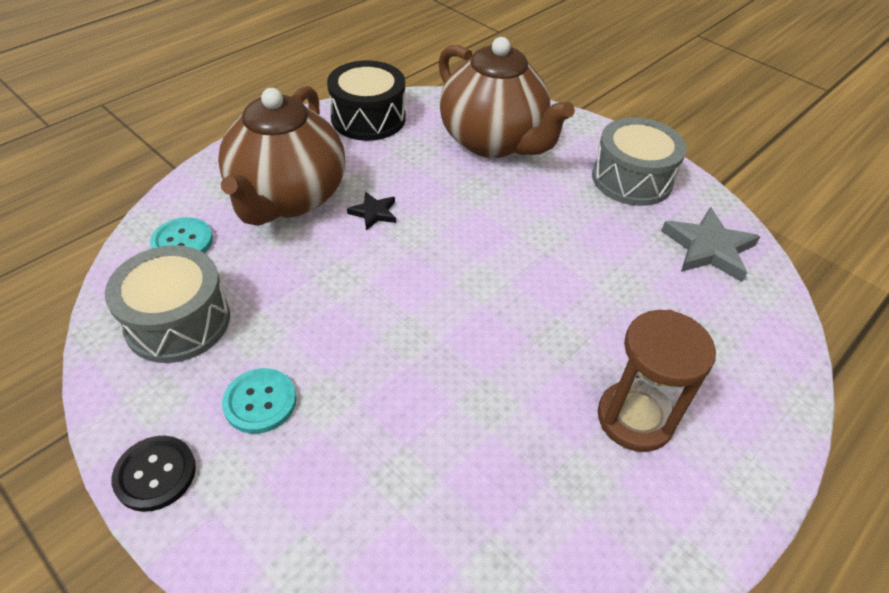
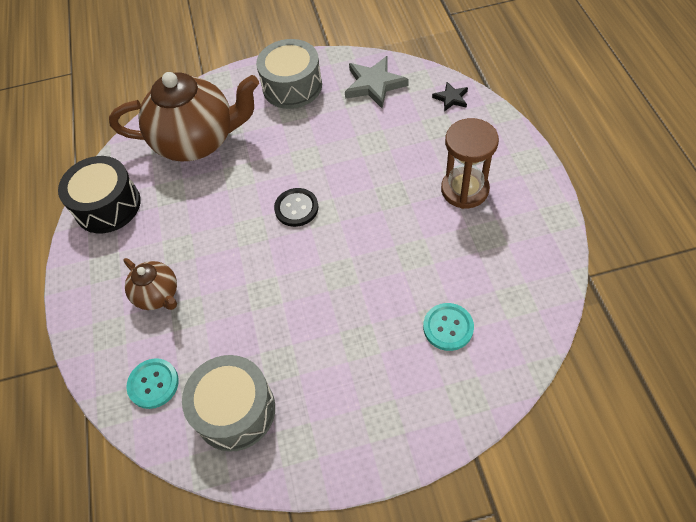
camera: 50 degrees left, 10 degrees up
(155, 474) = (358, 460): black button -> black button (296, 208)
(260, 402) = (338, 379): turquoise button -> turquoise button (448, 327)
(288, 198) = (158, 295): brown teapot -> brown teapot, size x0.49
(374, 213) = (215, 246): black star -> black star (451, 98)

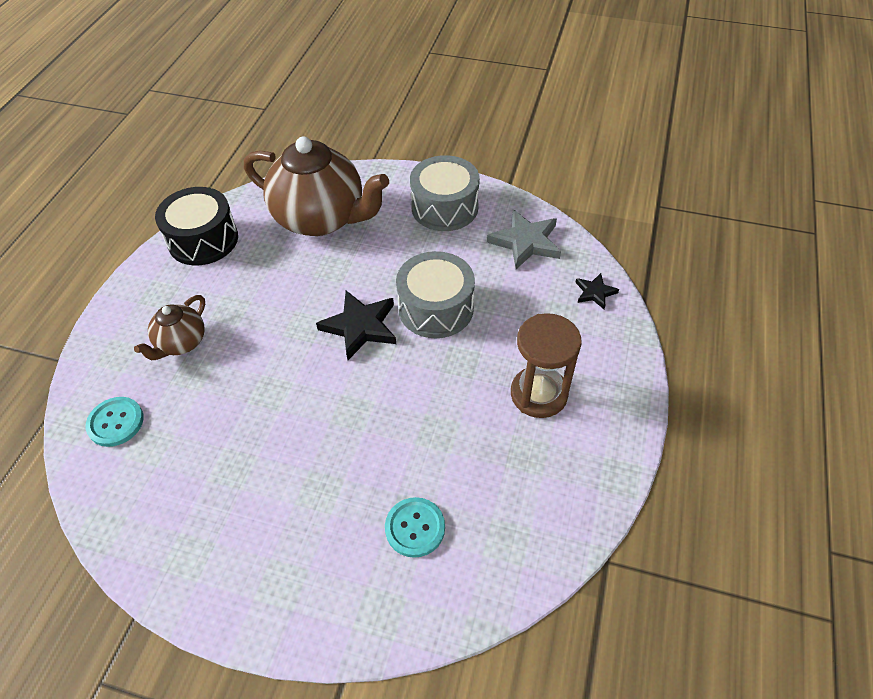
camera: 25 degrees right, 5 degrees down
(158, 295) = (181, 343): brown teapot -> brown teapot turned 45 degrees clockwise
(235, 410) = (161, 489): grey drum -> grey drum (436, 308)
(296, 208) = (360, 326): black button -> black star

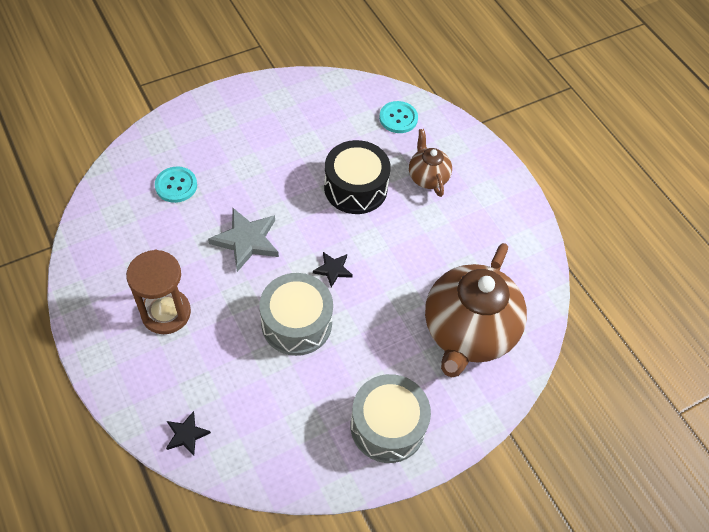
camera: 130 degrees right, 5 degrees up
(203, 240) = (520, 247): black drum -> black drum (355, 188)
(321, 218) = (468, 332): brown teapot -> brown teapot turned 45 degrees counterclockwise
(360, 326) = (333, 270): black star -> black star, size x0.55
(525, 242) = (285, 444): grey star -> grey star (246, 241)

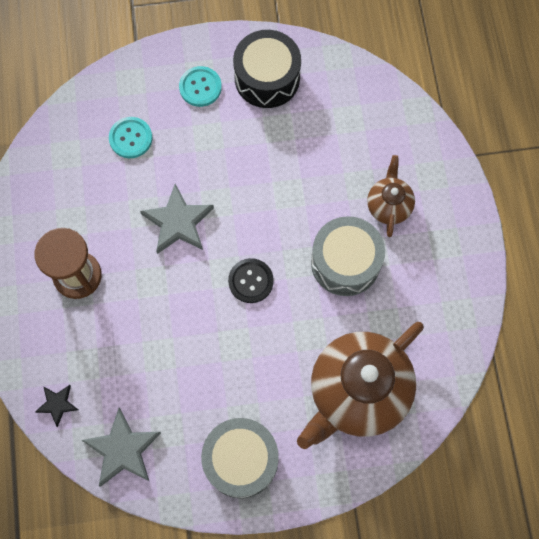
camera: 25 degrees right, 15 degrees up
(268, 455) = (122, 450): none -> grey star
(296, 323) = (195, 327): grey drum -> grey drum (345, 262)
(333, 270) = (251, 281): black star -> black button
(355, 188) = (308, 195): black drum -> black drum (267, 78)
(398, 118) = (386, 124): turquoise button -> turquoise button (200, 87)

